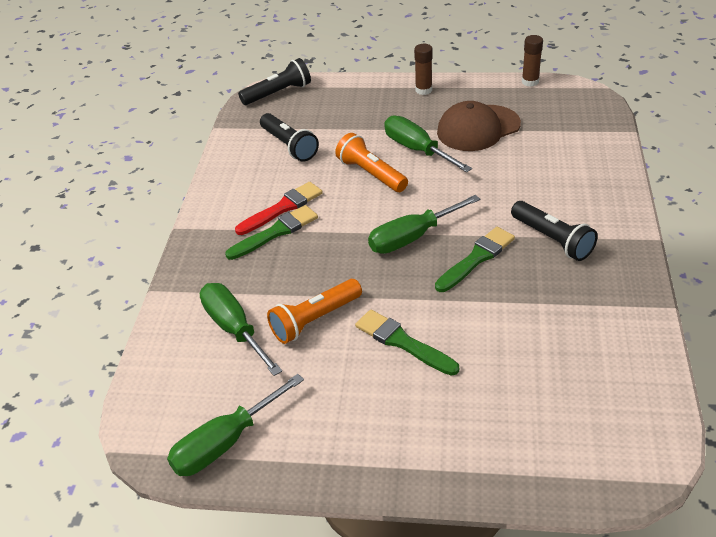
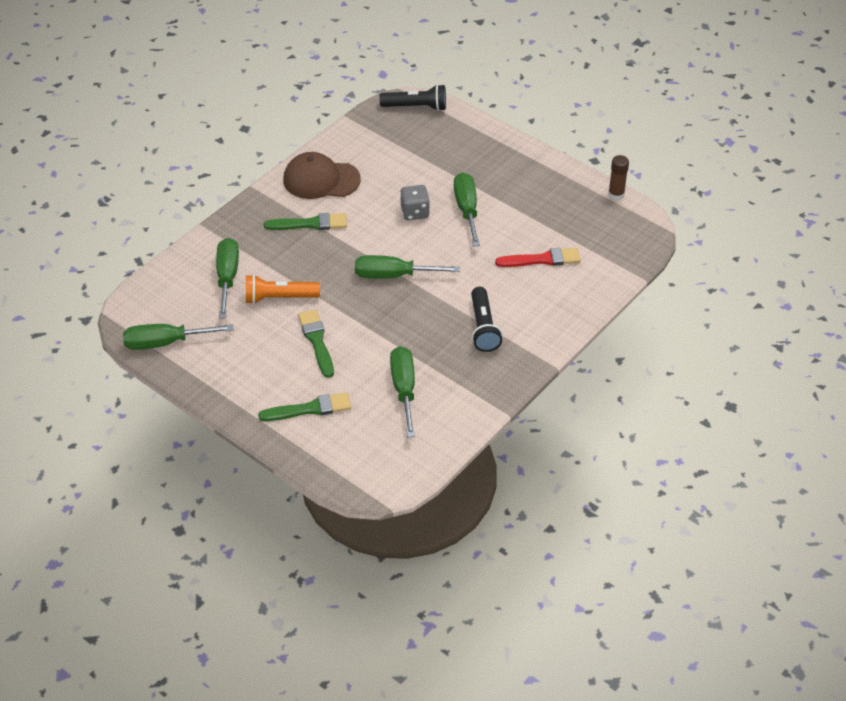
camera: 30 degrees right, 5 degrees up
(282, 208) = (331, 208): red brush -> red brush (542, 259)
(289, 146) = (381, 159): black flashlight -> none
(371, 174) = (415, 212): orange flashlight -> grey dice
(423, 90) = (526, 160): brown glue stick -> none
(476, 258) = (419, 313): green brush -> green brush (310, 409)
(478, 128) = (529, 215): brown cap -> brown cap (321, 180)
(548, 341) = (404, 389): none -> green screwdriver

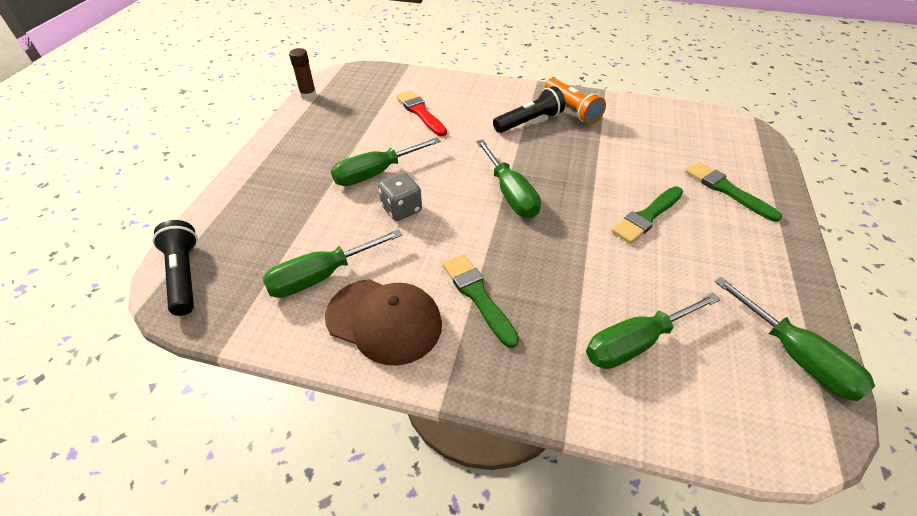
camera: 115 degrees left, 0 degrees up
(279, 298) = (620, 273): orange flashlight -> orange flashlight (572, 109)
(321, 180) = (384, 320): brown cap -> brown cap turned 45 degrees counterclockwise
(404, 389) = (640, 143): green screwdriver -> green screwdriver (321, 276)

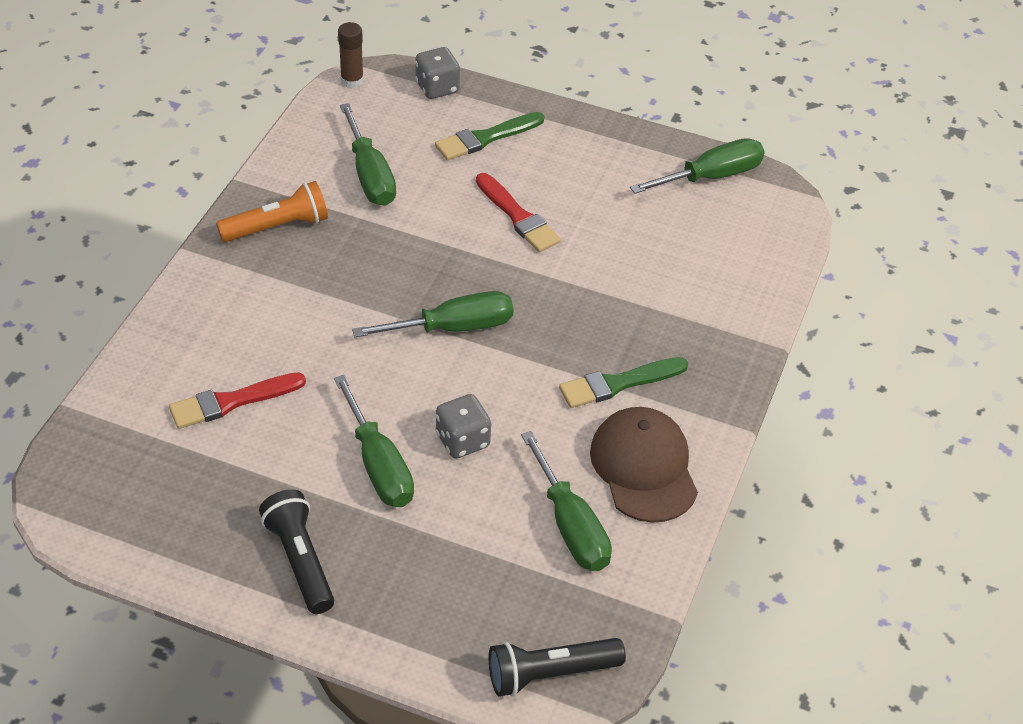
camera: 85 degrees left, 0 degrees up
(308, 95) = (123, 556): brown glue stick -> brown glue stick (352, 81)
(384, 320) = (644, 467): brown cap -> brown cap turned 45 degrees counterclockwise
(529, 121) = (296, 279): black flashlight -> black flashlight (300, 560)
(635, 343) = (689, 275): green screwdriver -> green screwdriver (370, 175)
(647, 216) = (518, 216): green brush -> red brush
(764, 159) = (437, 88): none -> grey dice

